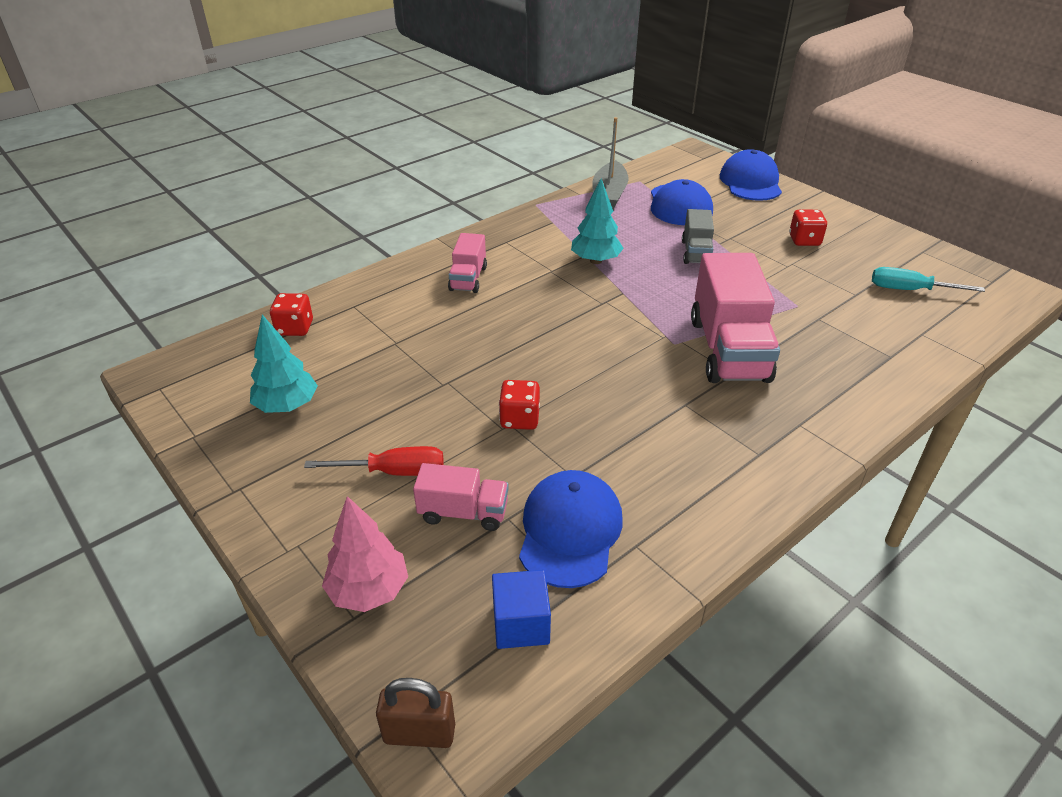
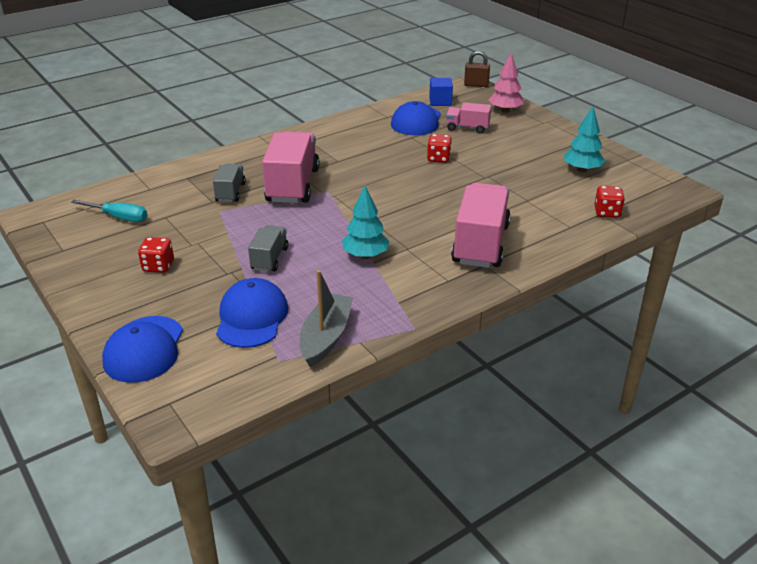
camera: 175 degrees left, 5 degrees down
(393, 472) = (506, 142): red screwdriver -> none
(468, 279) = (480, 244): pink truck -> pink truck, size x1.90
(806, 333) = (230, 192): none -> grey truck

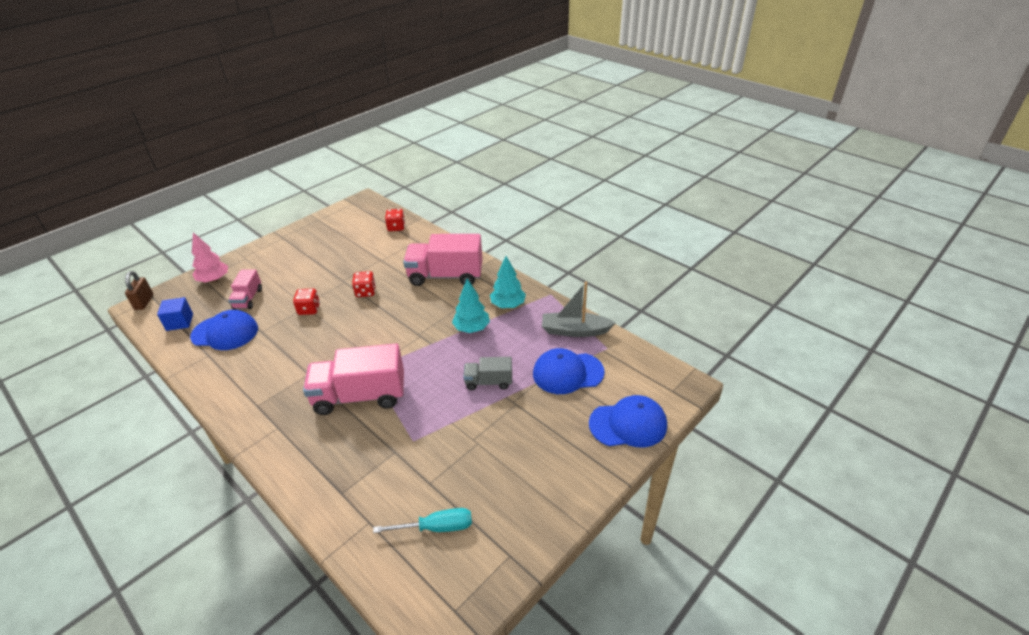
camera: 100 degrees left, 5 degrees up
(119, 217) = (436, 527): turquoise screwdriver -> turquoise screwdriver turned 75 degrees clockwise
(158, 266) = (518, 456): red dice -> red dice (366, 292)
(230, 192) = (376, 442): grey truck -> none
(582, 170) = (334, 238): turquoise tree -> turquoise tree (508, 305)

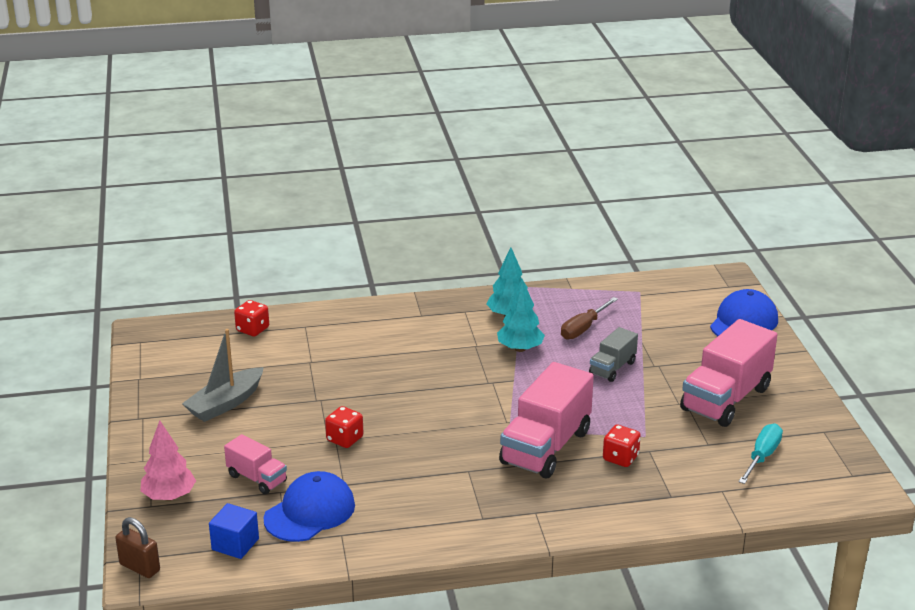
camera: 55 degrees left, 10 degrees down
(366, 292) = (363, 391): red dice -> red dice (620, 458)
(445, 276) = (406, 332): pink truck -> pink truck (726, 399)
(527, 344) = (583, 328): none -> brown screwdriver
(567, 373) = (649, 324): blue cap -> none
(574, 331) = (595, 297): grey boat -> grey boat (225, 403)

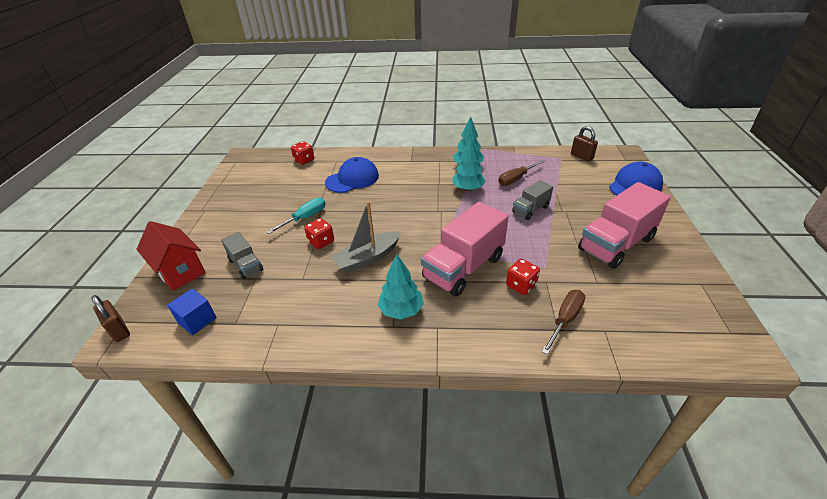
camera: 15 degrees right, 10 degrees up
(169, 496) = (180, 271): pink tree -> red house
(225, 403) = (259, 206): grey boat -> grey boat (367, 258)
(257, 478) = (246, 265): pink truck -> grey truck
(310, 512) = (266, 299): blue cap -> blue cap (352, 179)
(486, 501) = (401, 310): none -> turquoise tree
(668, 287) = (581, 156): none -> brown padlock
(677, 486) = (565, 320): none -> brown screwdriver
(762, 457) = (644, 301): turquoise screwdriver -> turquoise screwdriver (304, 218)

